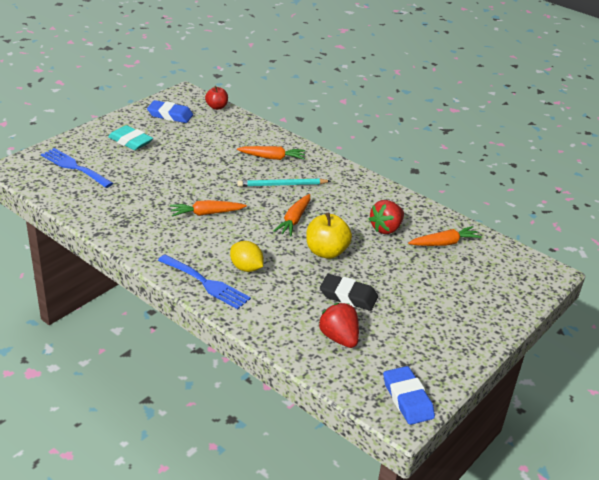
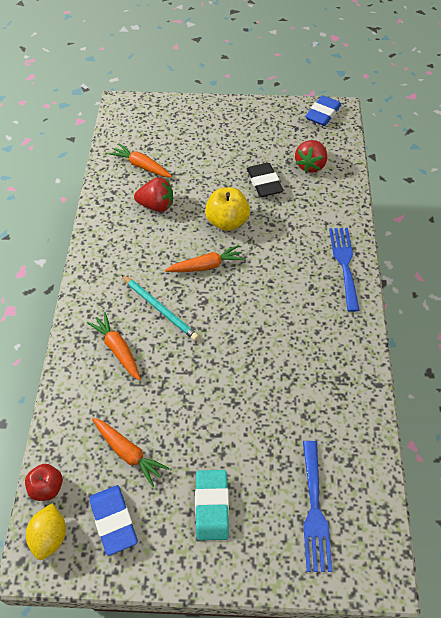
camera: 125 degrees left, 20 degrees up
(206, 213) = (263, 330): orange carrot -> orange carrot (128, 453)
(246, 268) = (300, 254): yellow lemon -> yellow lemon (50, 536)

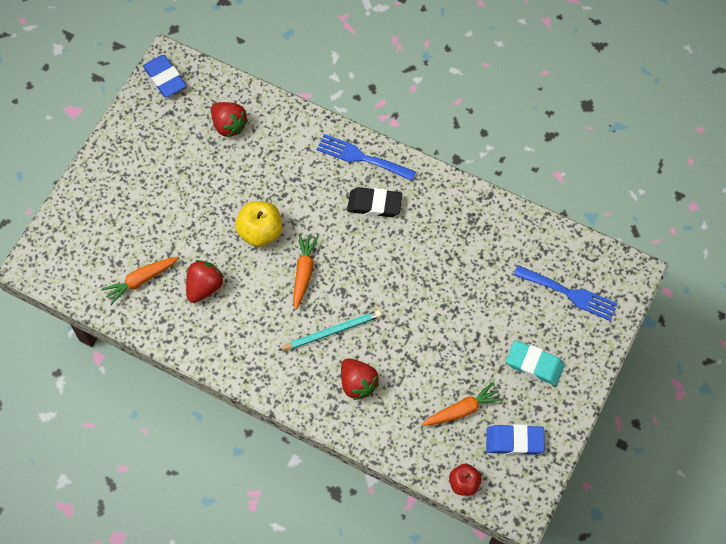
camera: 65 degrees left, 10 degrees up
(50, 536) = (506, 493): yellow lemon -> none
(117, 349) = (357, 383): orange carrot -> red strawberry
(264, 183) = (229, 177): black eraser -> black eraser (374, 204)

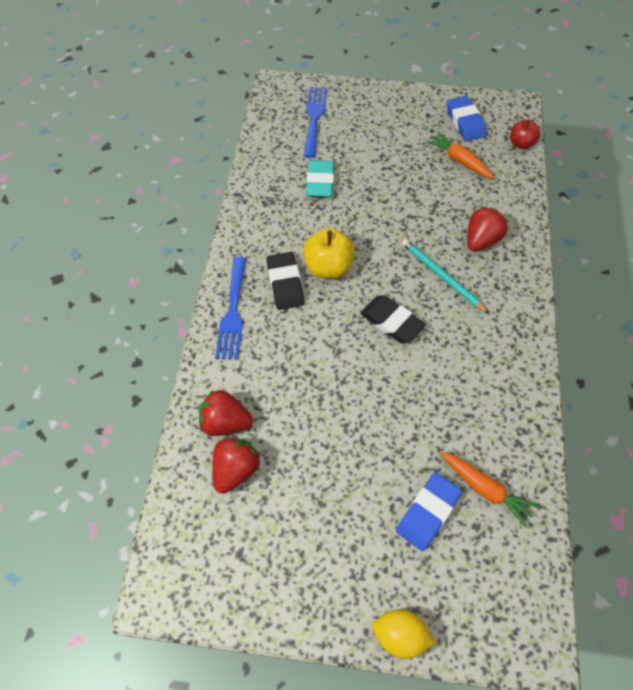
camera: 110 degrees left, 5 degrees down
(78, 188) = (400, 635): none -> yellow lemon
(165, 78) = (187, 585): blue eraser -> blue eraser (427, 512)
(204, 287) = (456, 414): red strawberry -> red strawberry (225, 422)
(260, 232) = (364, 380): yellow apple -> yellow apple (328, 267)
(303, 272) = (391, 322): orange carrot -> black eraser
(534, 364) = (391, 125): turquoise eraser -> turquoise eraser (320, 182)

